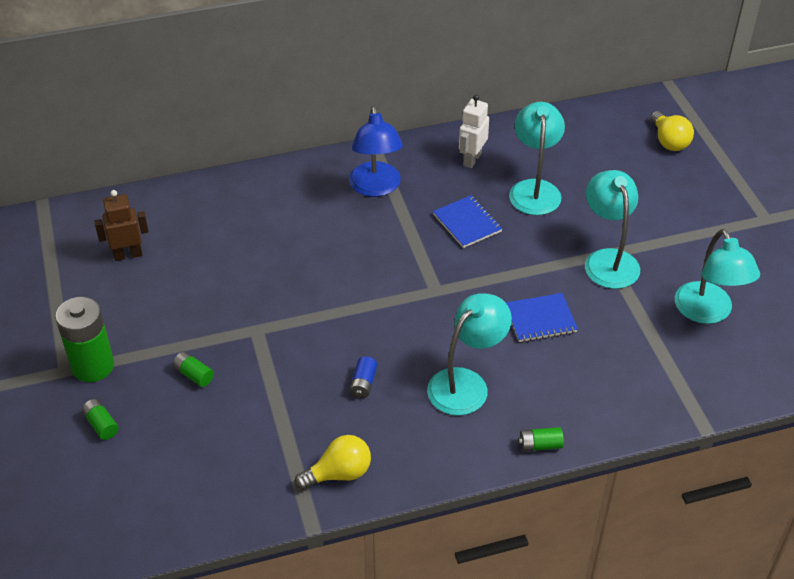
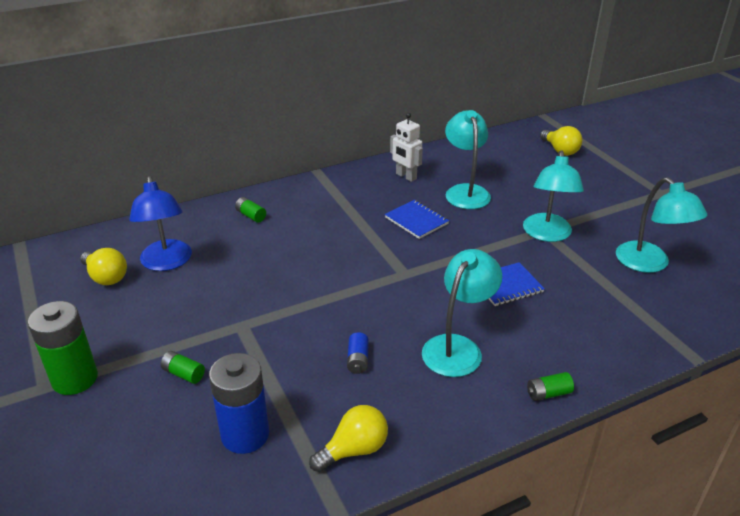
camera: 10 degrees left, 10 degrees down
(101, 425) = (87, 436): green battery -> green battery (251, 216)
(128, 255) = (106, 277): brown robot -> yellow light bulb
(243, 444) = (245, 435): none -> blue battery
(376, 187) = (329, 203): blue lamp -> blue lamp (167, 263)
(472, 159) = (406, 176): white robot -> white robot turned 60 degrees counterclockwise
(608, 260) = (547, 234): turquoise lamp -> turquoise lamp turned 150 degrees counterclockwise

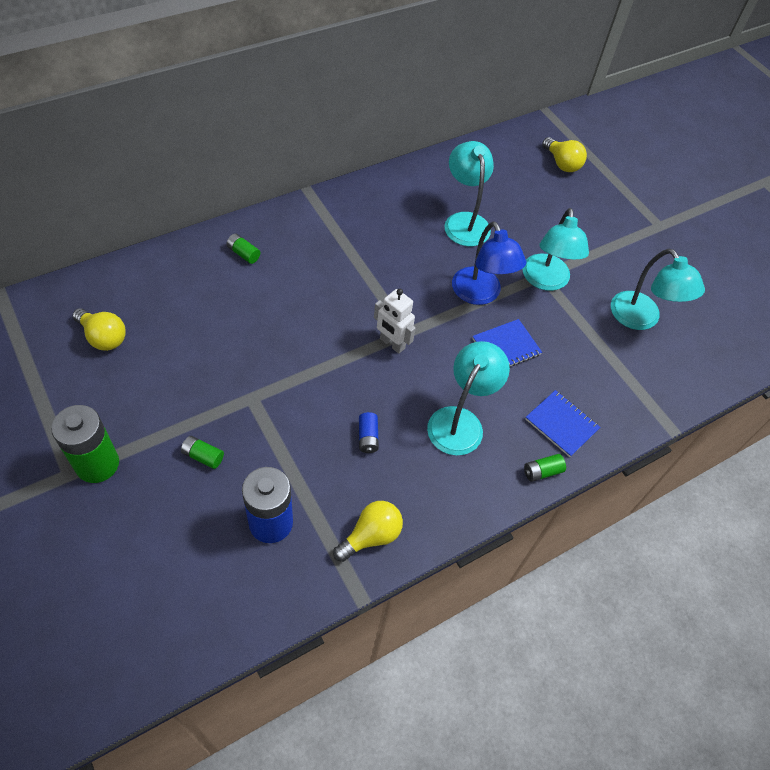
camera: 10 degrees left, 20 degrees up
(167, 263) = (164, 318): blue lamp -> blue lamp (480, 294)
(406, 176) = (402, 199): white robot -> white robot (392, 343)
(416, 220) = (416, 261): blue notebook -> blue notebook (561, 424)

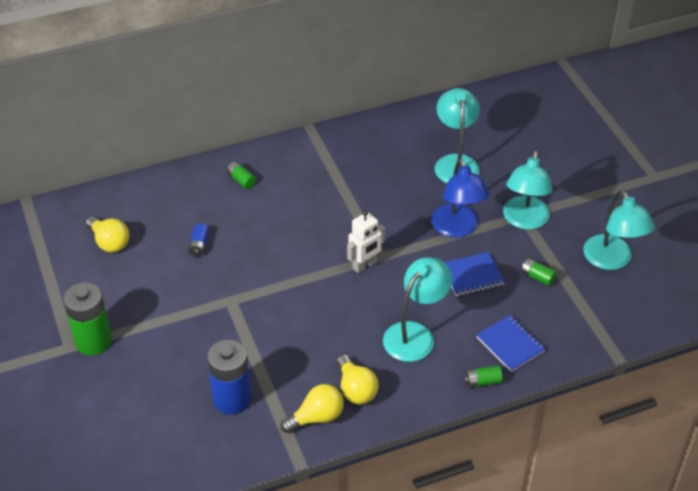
camera: 15 degrees right, 10 degrees down
(203, 456) = (182, 343): green battery -> green battery (537, 277)
(368, 437) = (328, 340): blue battery -> blue battery (199, 245)
(392, 343) = (364, 265): white robot -> white robot turned 90 degrees counterclockwise
(562, 163) = (566, 113): yellow light bulb -> yellow light bulb (356, 389)

